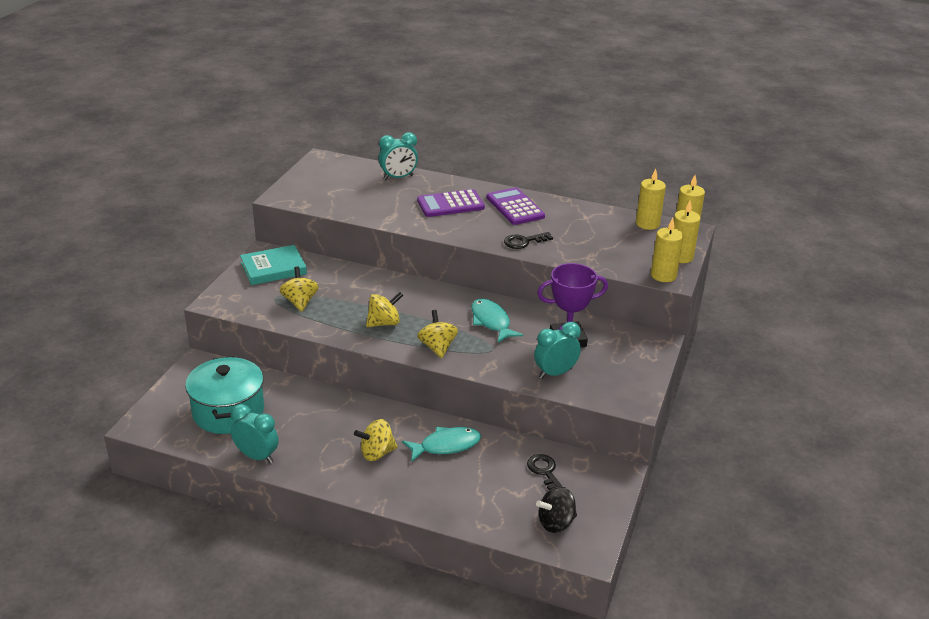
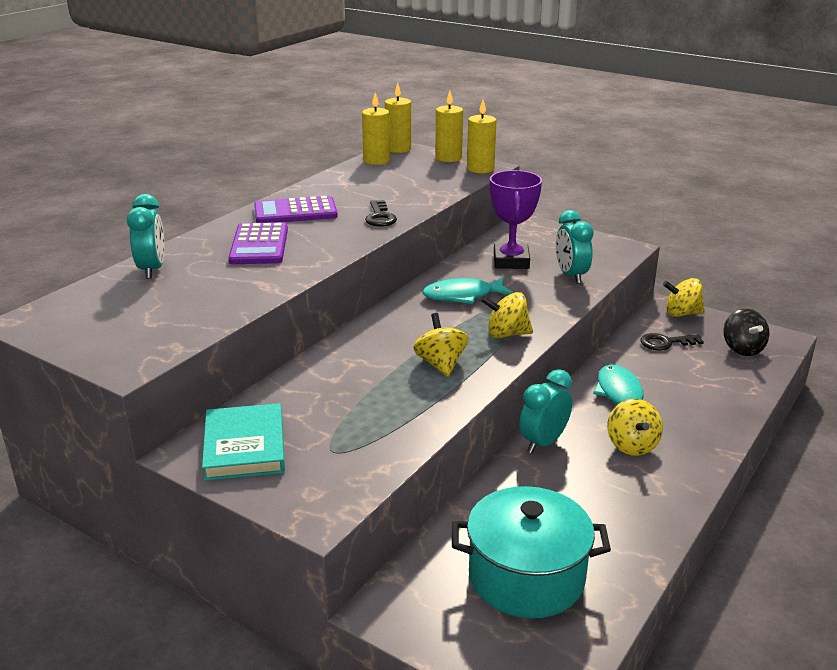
camera: 75 degrees left, 5 degrees down
(257, 456) = (636, 552): turquoise clock -> turquoise clock (543, 443)
(300, 302) = (358, 428): yellow spinning top -> yellow spinning top (682, 314)

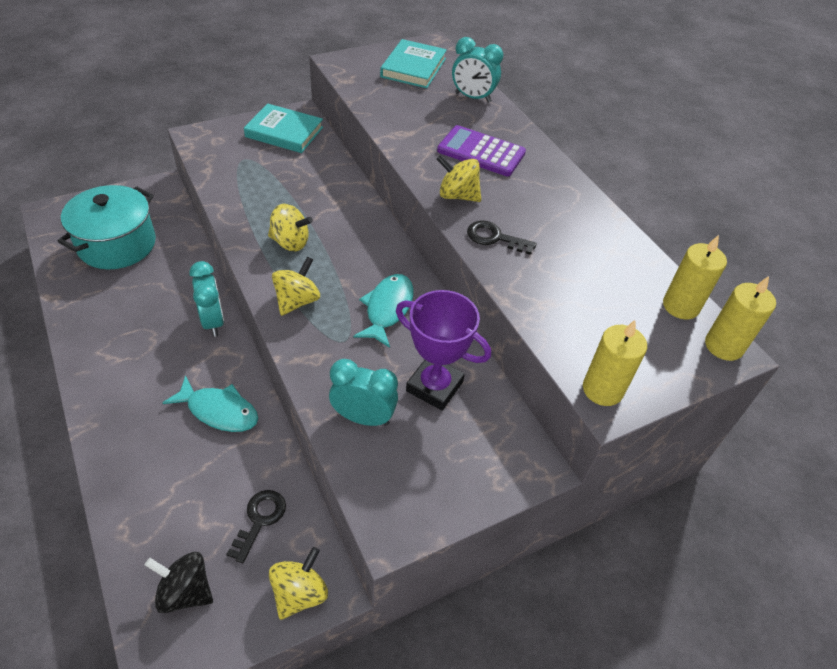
camera: 115 degrees right, 20 degrees up
(105, 316) = (413, 68): none -> turquoise book
(295, 212) = (545, 193): purple calculator -> none
(448, 158) = (663, 379): yellow candle -> none
(632, 445) = (156, 370): yellow spinning top -> yellow spinning top (457, 195)

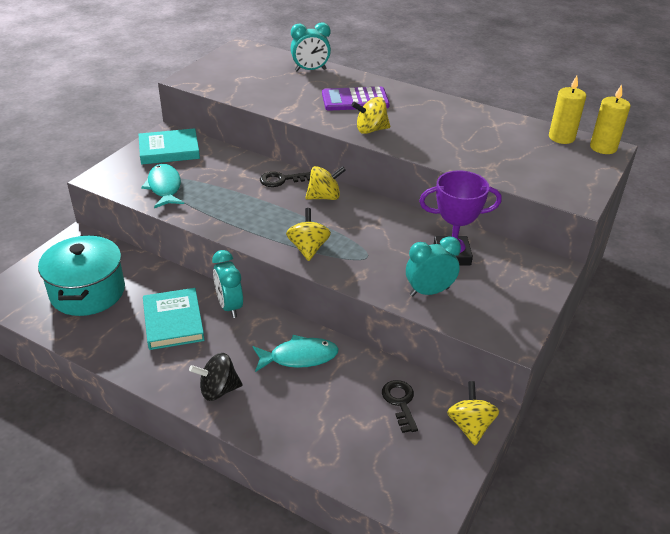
camera: 30 degrees left, 10 degrees down
(185, 591) = (398, 468): black spinning top -> black spinning top (218, 390)
(213, 321) = (229, 306): turquoise clock -> turquoise clock turned 150 degrees counterclockwise
(290, 242) = (260, 216): yellow spinning top -> yellow spinning top (324, 197)
(387, 309) = (373, 226): turquoise fish -> turquoise fish (164, 187)
(413, 68) = (247, 65): turquoise book -> turquoise book (173, 322)
(494, 238) = (421, 144): black key -> black key (281, 180)
(602, 389) = (569, 195): yellow candle -> none

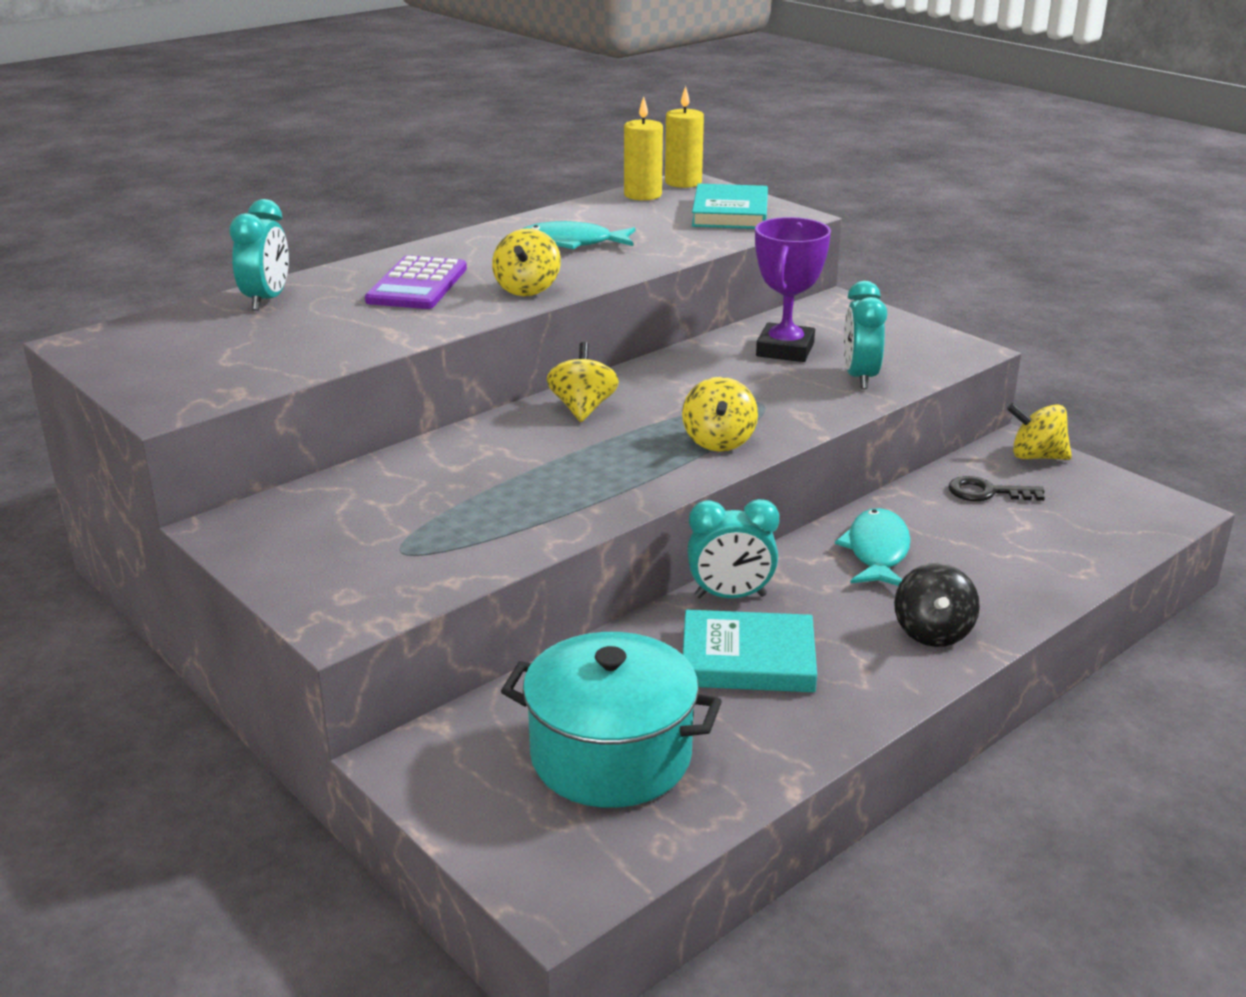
camera: 70 degrees left, 10 degrees down
(164, 187) = (439, 548): turquoise fish -> turquoise fish (572, 243)
(169, 150) = (296, 530): turquoise book -> turquoise book (730, 213)
(281, 180) = (503, 435): black key -> none
(308, 248) = (718, 441): yellow spinning top -> yellow spinning top turned 105 degrees counterclockwise

